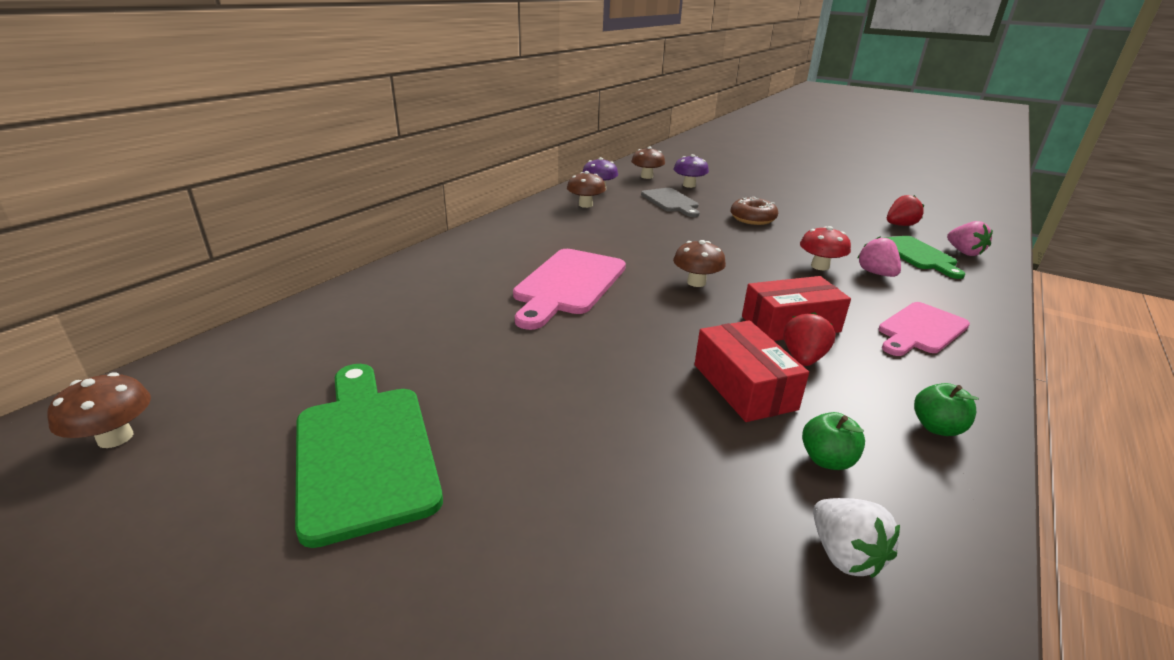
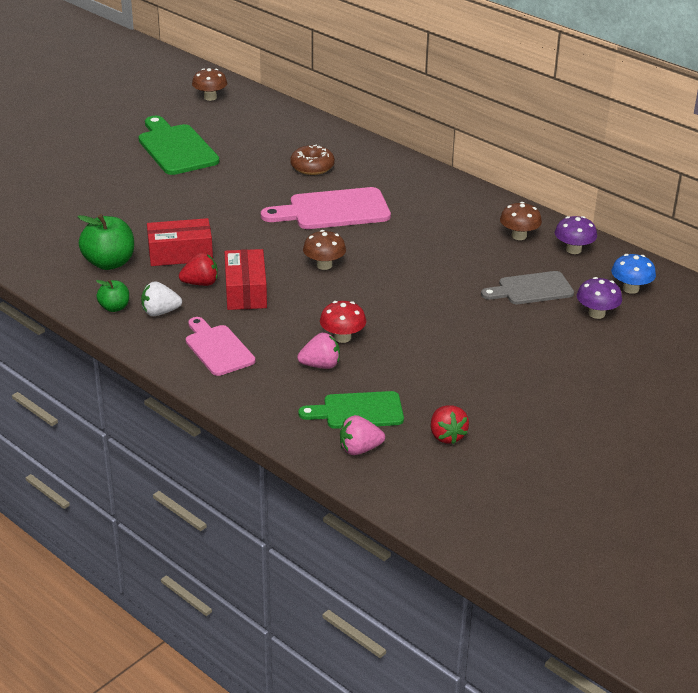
camera: 100 degrees right, 5 degrees up
(364, 451) = (175, 148): green cutting board -> green cutting board turned 105 degrees counterclockwise
(568, 285) = (333, 210): pink cutting board -> pink cutting board turned 45 degrees counterclockwise
(647, 176) = (630, 289): brown mushroom -> blue mushroom
(752, 219) = (473, 331): brown donut -> brown donut (312, 167)
(803, 358) = (200, 283): red strawberry -> red strawberry turned 45 degrees counterclockwise
(827, 460) = (109, 263): green apple -> green apple, size x1.77
(844, 554) = (55, 250): white strawberry -> white strawberry (160, 312)

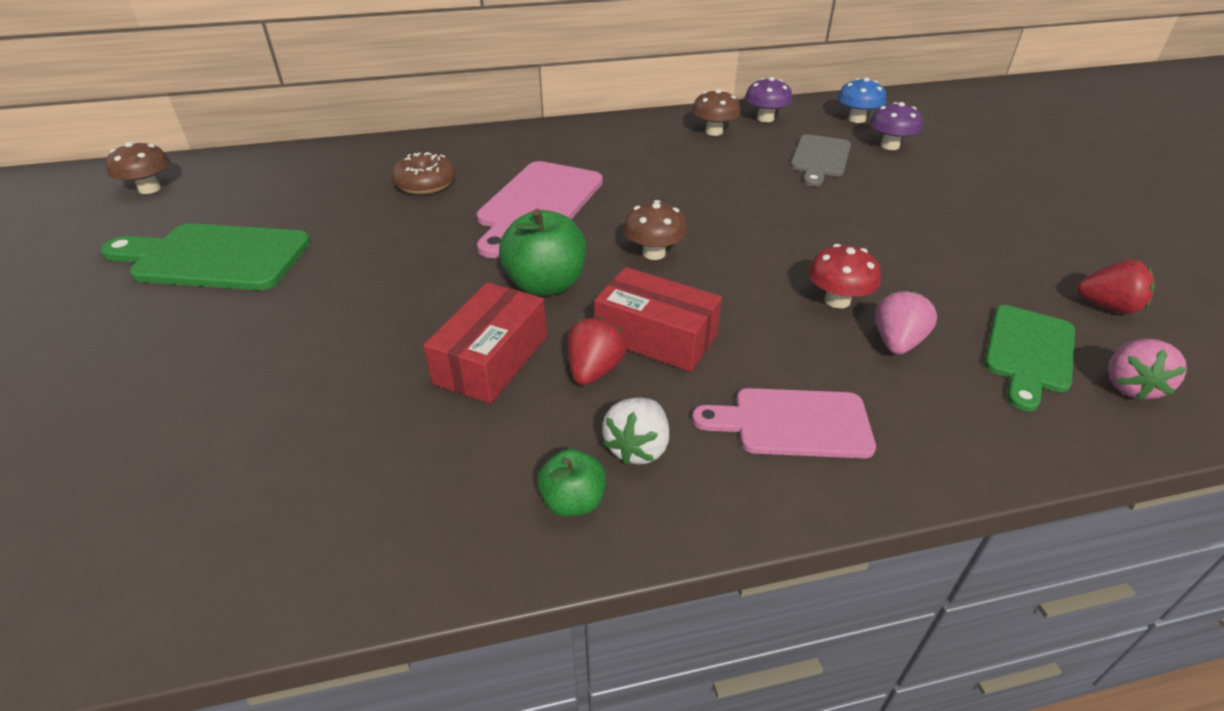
camera: 55 degrees left, 5 degrees up
(109, 263) = (426, 450): green apple -> green apple (546, 285)

